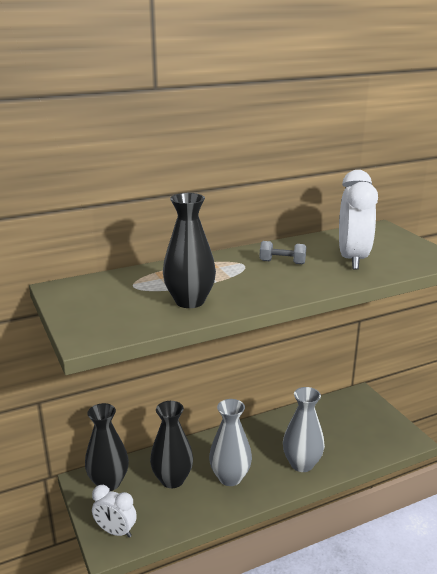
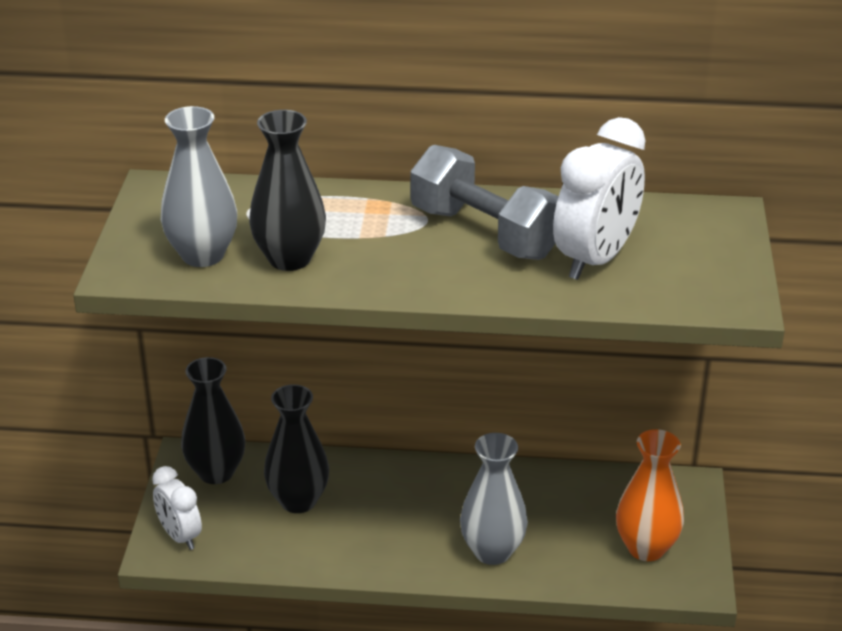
camera: 30 degrees right, 10 degrees up
(230, 477) = (376, 529): grey vase -> grey vase (202, 255)
(282, 262) = (485, 233): grey dumbbell -> grey dumbbell, size x2.14
(371, 431) = (646, 548): none -> orange vase

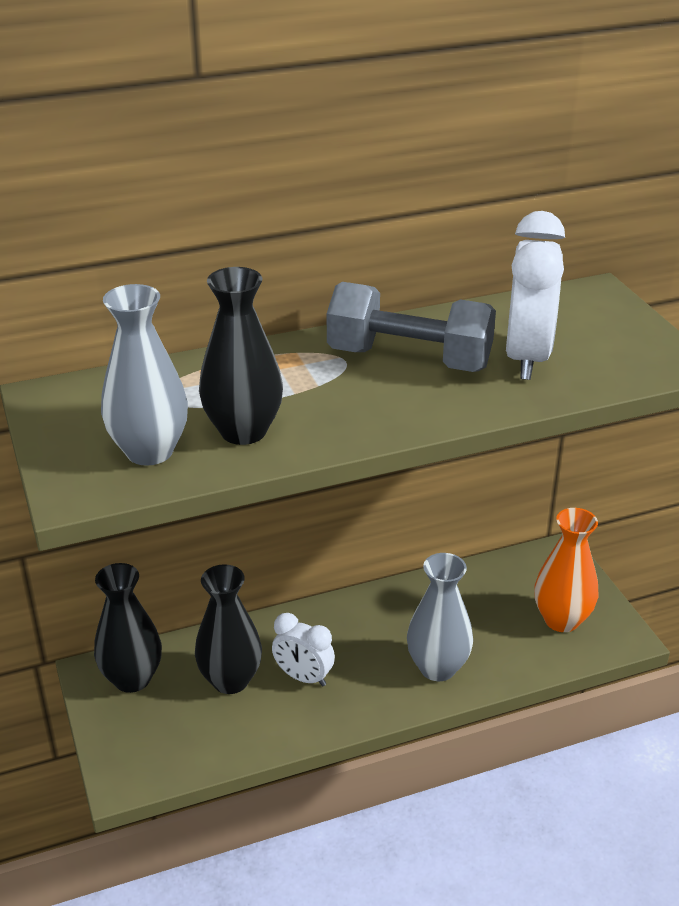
camera: 25 degrees left, 0 degrees up
(180, 536) = (135, 756): white clock -> white clock (303, 677)

